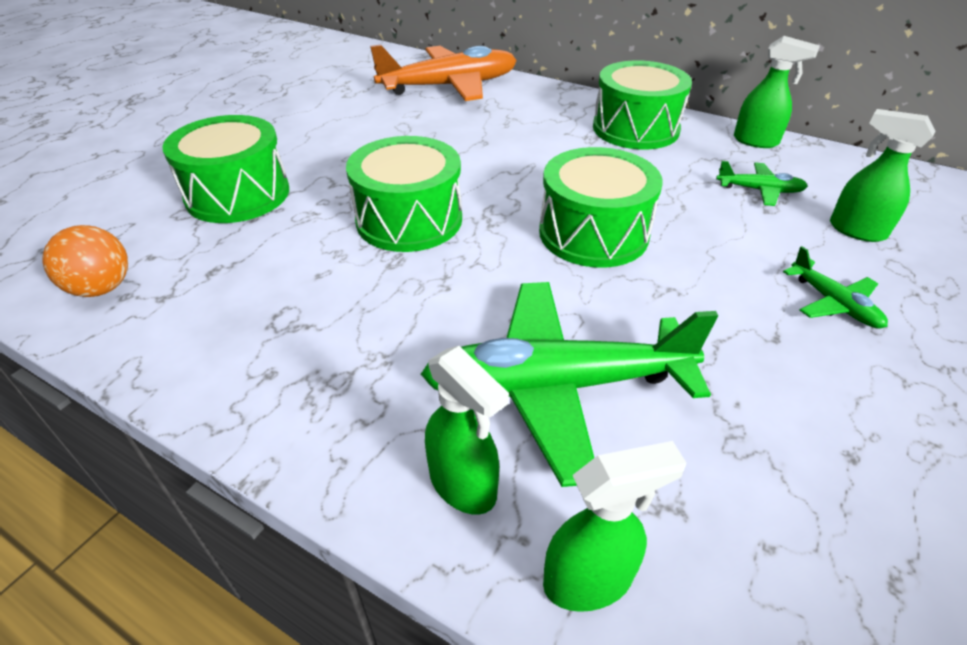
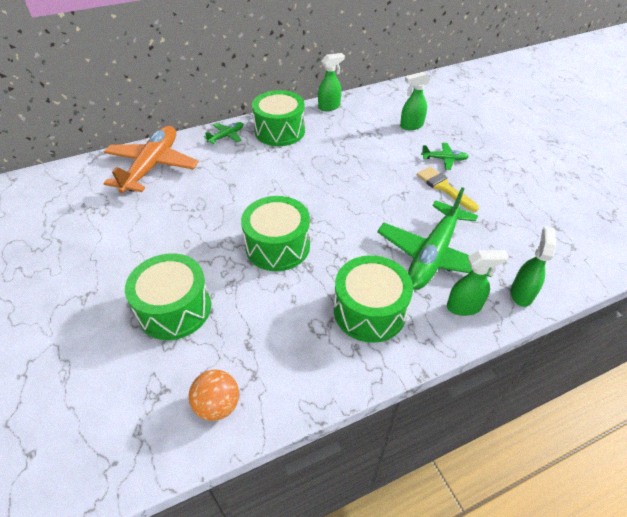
camera: 55 degrees left, 5 degrees up
(593, 233) = (348, 192): green drum -> green drum (369, 311)
(754, 333) = (444, 188): none -> yellow brush
(759, 190) = (364, 130): green plane -> green plane (226, 136)

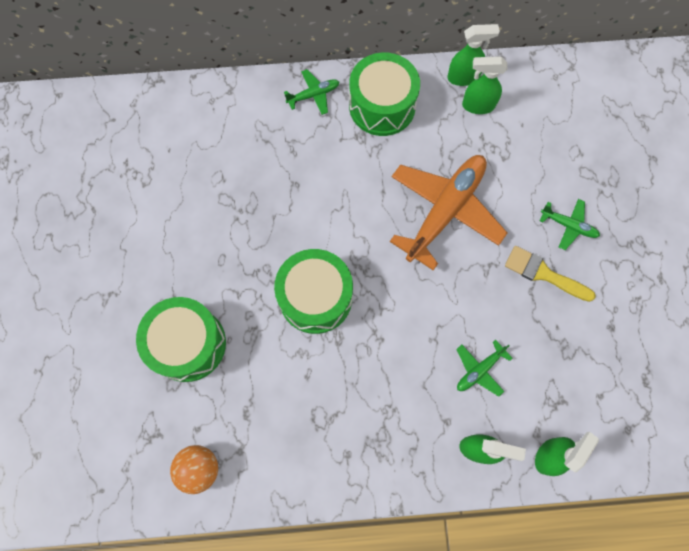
camera: 20 degrees right, 25 degrees up
(152, 166) = (213, 122): orange plane -> orange plane (445, 211)
(369, 311) = (378, 418): green drum -> none
(411, 126) = (556, 150): green spray bottle -> green spray bottle (477, 105)
(433, 255) = (479, 370): green plane -> green plane, size x0.45
(444, 188) = (543, 274): yellow brush -> yellow brush turned 45 degrees counterclockwise

